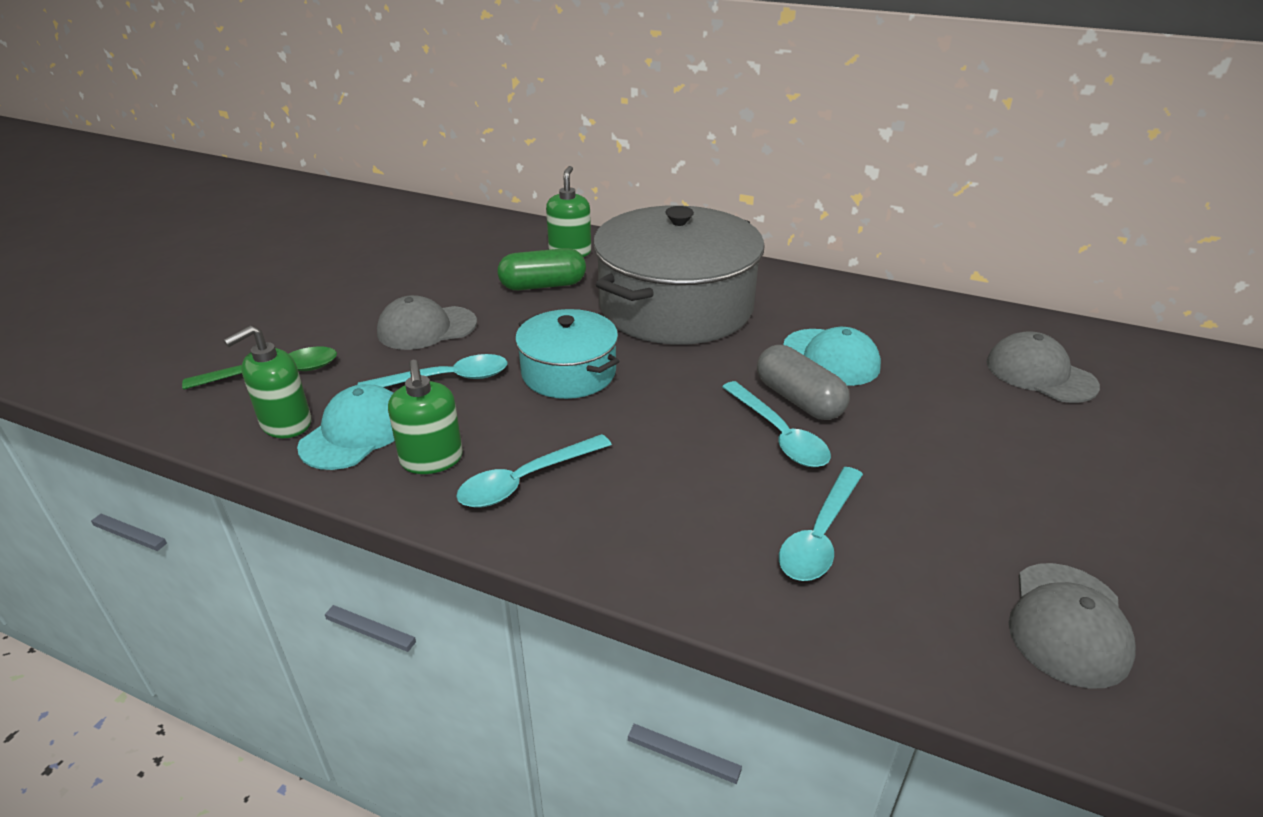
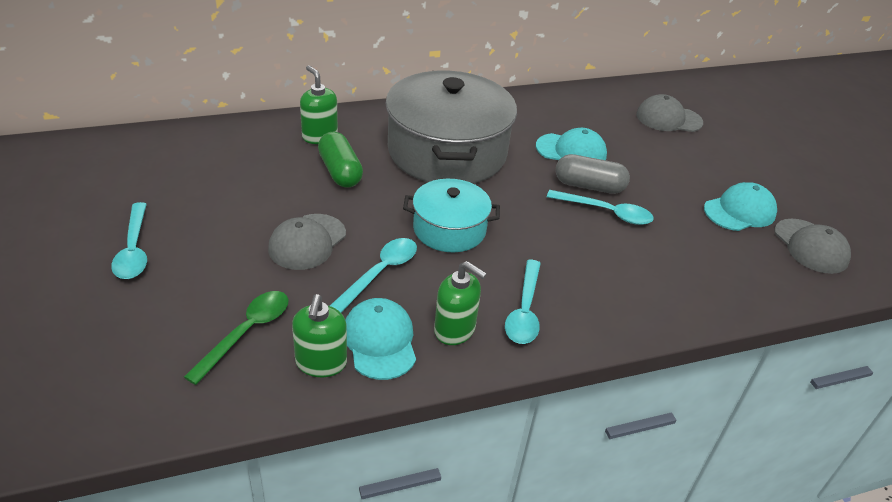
camera: 45 degrees left, 5 degrees up
(543, 285) = (340, 171): green capsule -> green capsule turned 60 degrees counterclockwise
(820, 535) = (688, 259): turquoise spoon -> turquoise spoon (134, 249)
(997, 521) = (739, 211): none -> turquoise cap

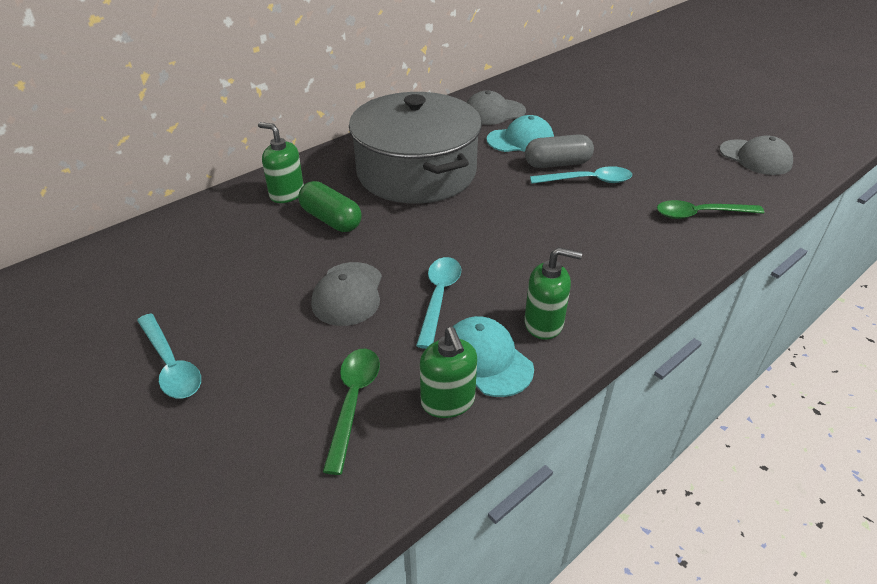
camera: 20 degrees left, 0 degrees up
(449, 229) = (470, 238): turquoise pot -> none
(524, 310) = (588, 285): turquoise spoon -> none
(668, 119) = (575, 92): grey cap -> grey cap (494, 112)
(696, 284) = (700, 214): none -> green spoon
(739, 211) = (685, 147): turquoise cap -> none

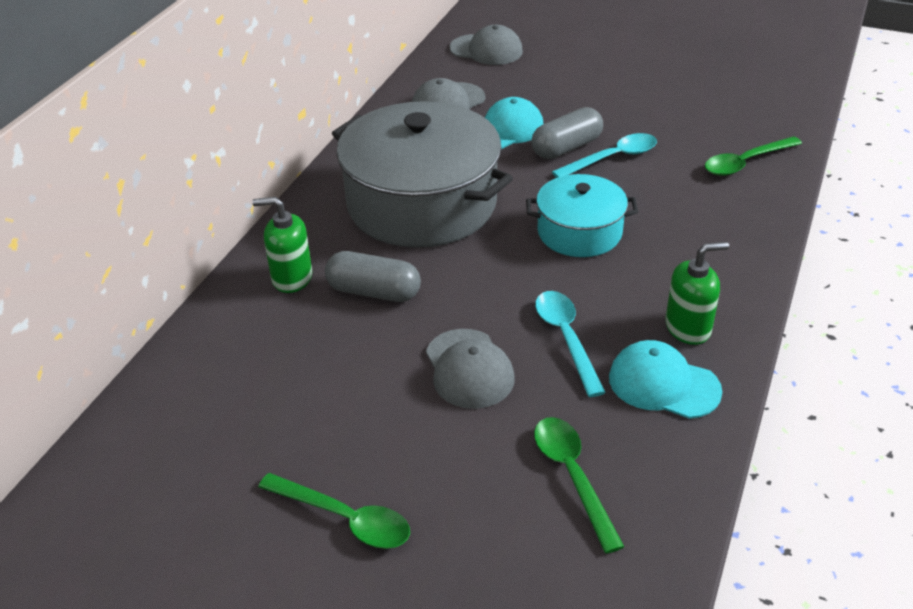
camera: 25 degrees left, 0 degrees up
(171, 365) = (344, 518): turquoise spoon -> green spoon
(331, 219) = (373, 292): green capsule -> grey capsule
(448, 402) = (661, 439): green soap dispenser -> none
(516, 225) = (579, 232): none -> turquoise pot
(755, 157) = (752, 83): grey cap -> grey cap (486, 50)

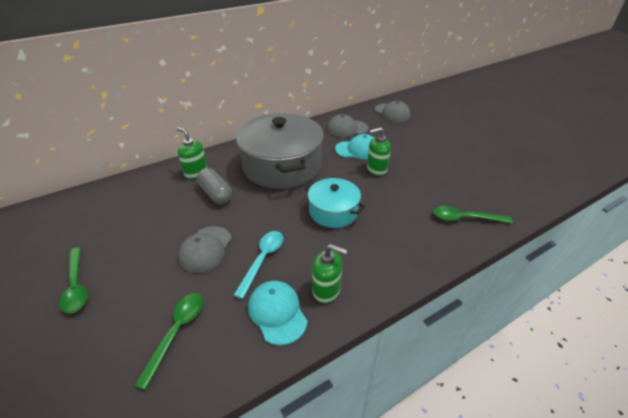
camera: 35 degrees right, 0 degrees up
(566, 148) = (376, 169): grey capsule -> green soap dispenser
(612, 158) = (393, 184): turquoise spoon -> none

